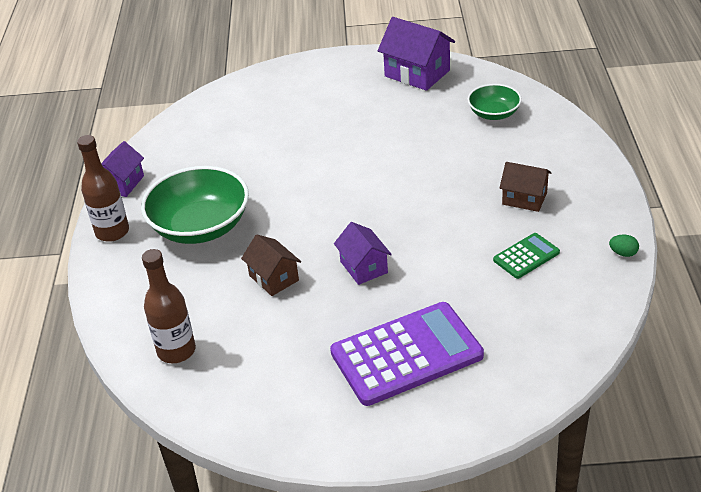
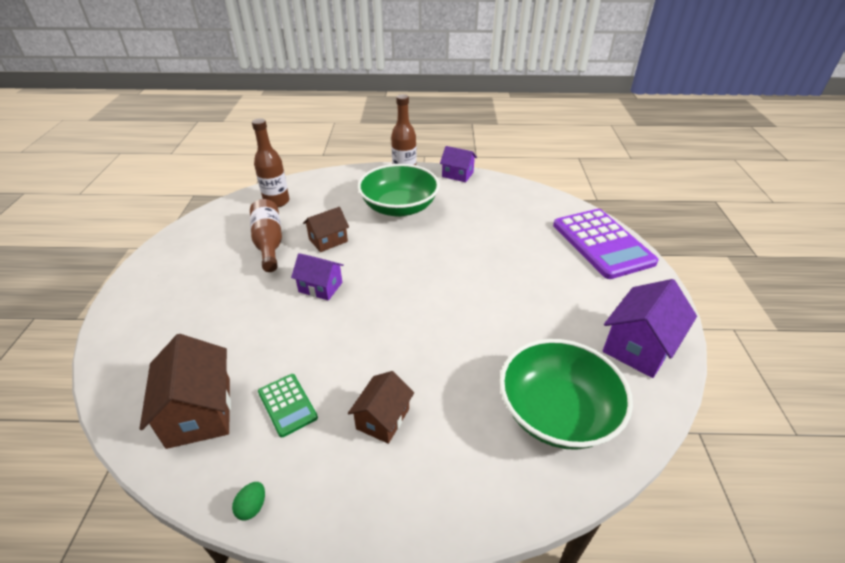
camera: 90 degrees right, 0 degrees up
(280, 332) = (269, 243): none -> brown bottle
(363, 267) = (320, 287): purple house -> purple house turned 45 degrees clockwise
(406, 354) = (208, 305): purple calculator -> purple calculator (602, 243)
(494, 113) = (557, 412): green bowl -> green bowl, size x1.80
(550, 312) = (199, 412): none -> brown house

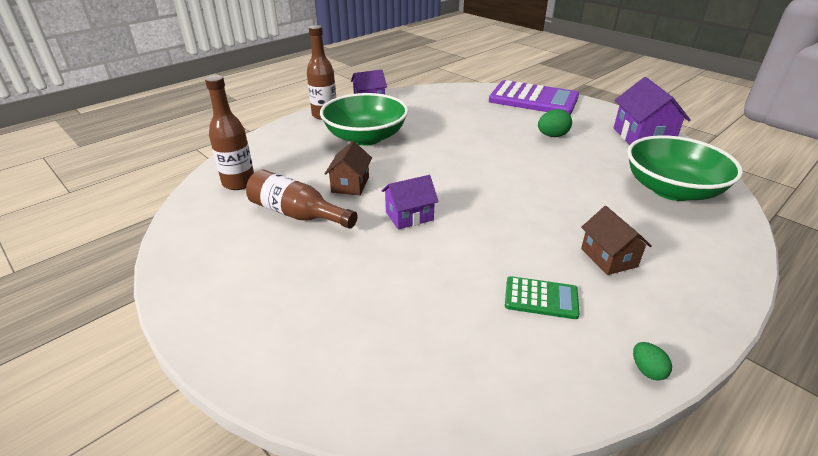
camera: 45 degrees left, 5 degrees down
(199, 412) = (490, 357): brown house -> none
(547, 289) = (552, 136): none -> green egg

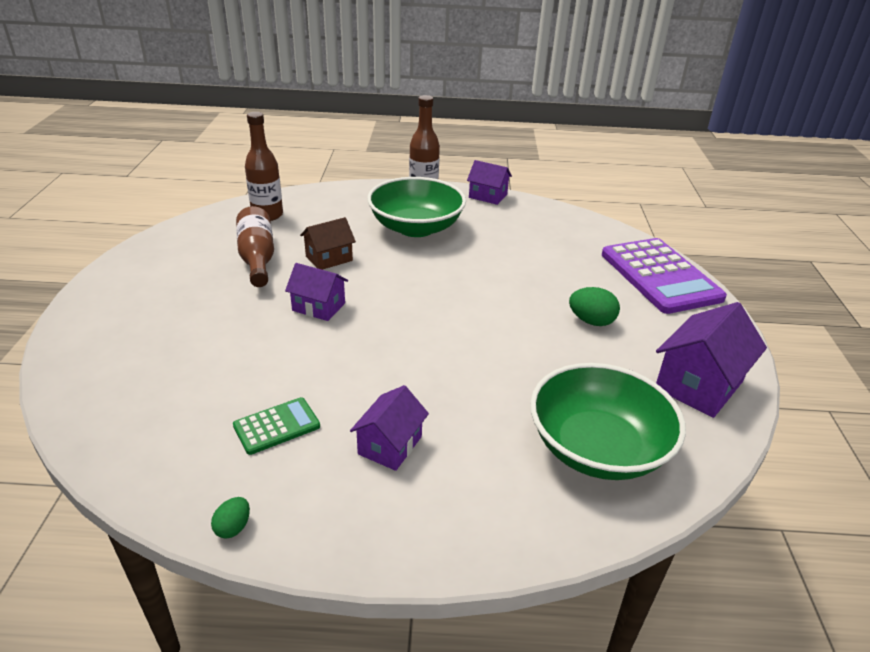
camera: 45 degrees right, 0 degrees up
(541, 298) = (276, 426): green calculator -> green calculator turned 90 degrees counterclockwise
(608, 257) = (390, 445): brown house -> purple house

